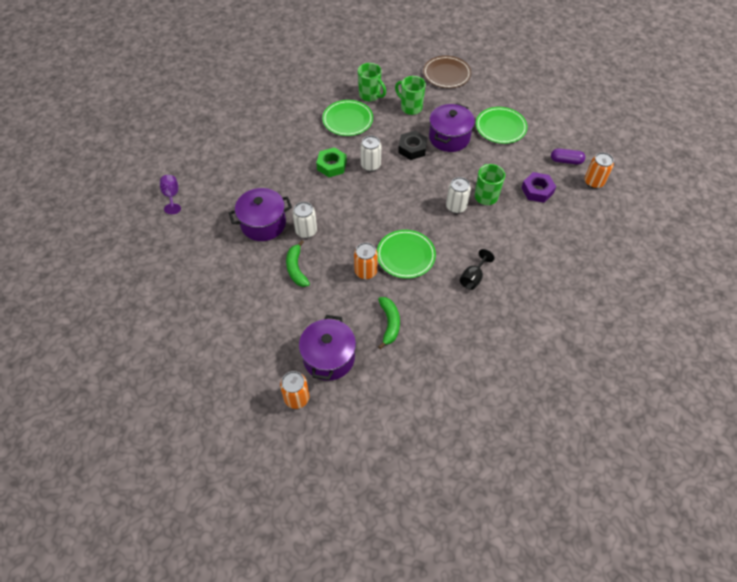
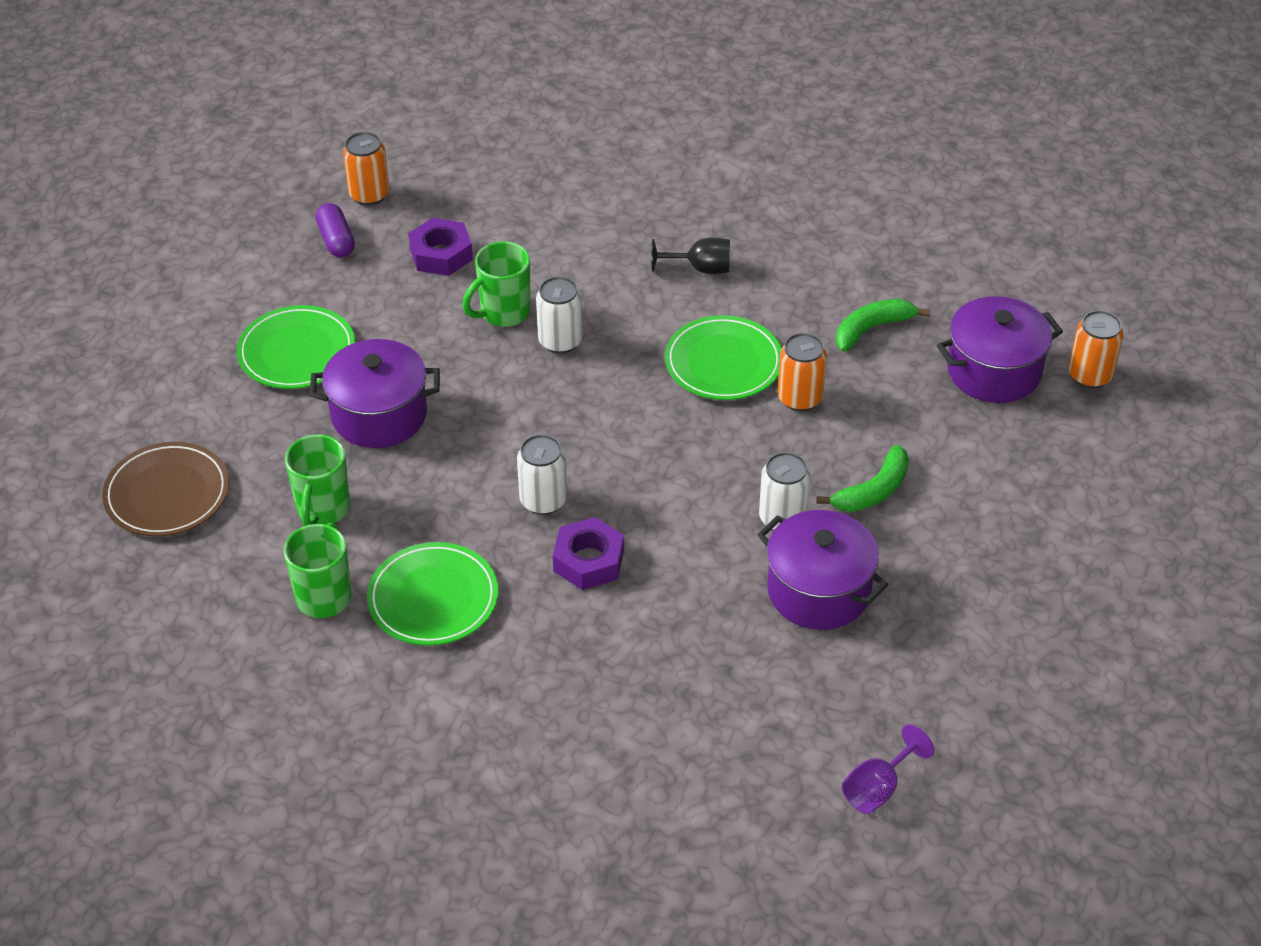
camera: 120 degrees left, 10 degrees down
(331, 165) = (589, 561): green nut -> purple nut
(412, 148) = (450, 457): black nut -> none

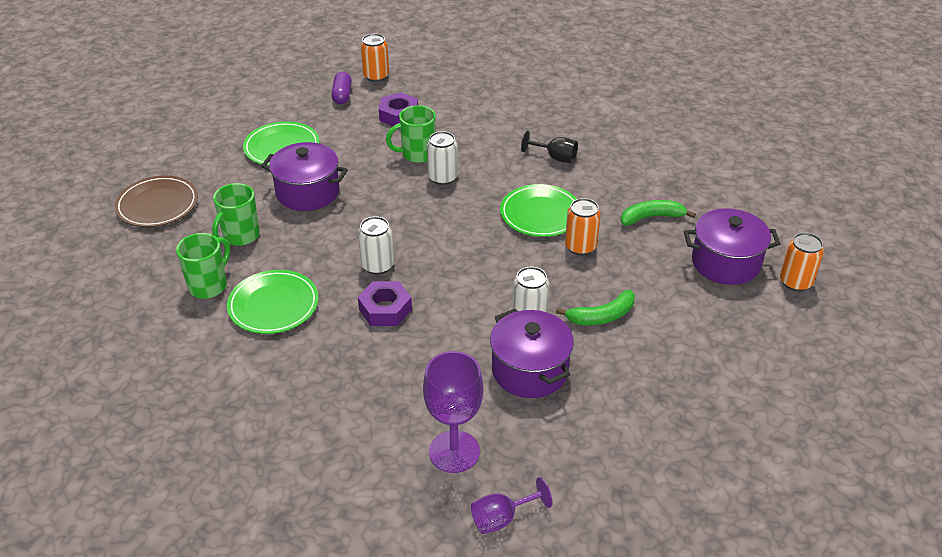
camera: 20 degrees right, 5 degrees down
(779, 725) = (454, 452): none -> purple goblet

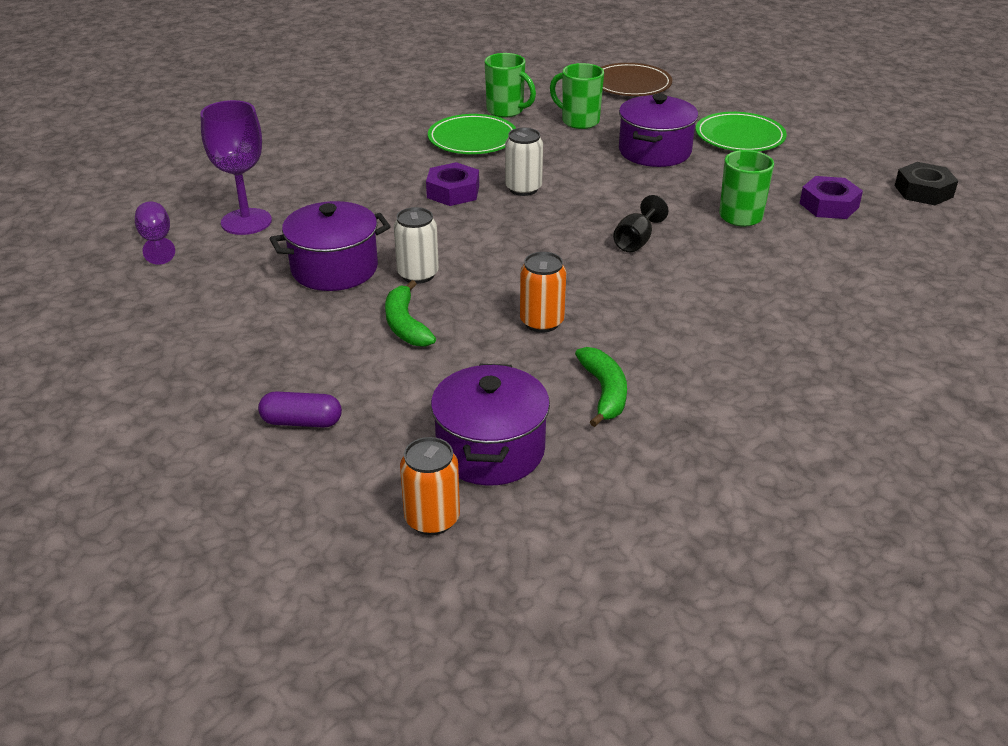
camera: 95 degrees right, 5 degrees down
(342, 95) = (865, 169): purple capsule -> purple capsule (302, 422)
(376, 76) = (923, 191): orange can -> black nut
(442, 178) = (690, 231): white can -> none
(540, 214) = (613, 297): green plate -> none
(555, 157) = (750, 320): black goblet -> black goblet (636, 241)

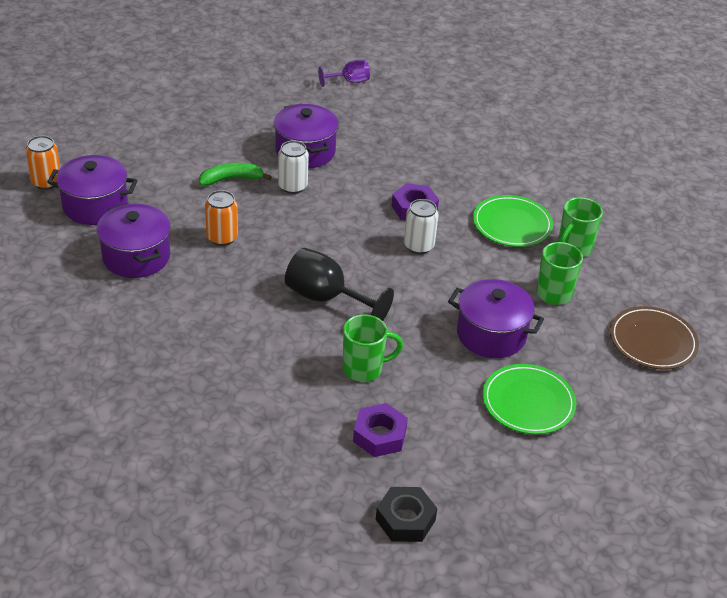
camera: 90 degrees right, 5 degrees up
(246, 222) = (373, 114): purple goblet -> none
(302, 422) = (142, 140): purple capsule -> none
(604, 392) = (136, 257): green banana -> purple pot
(636, 241) = (326, 299): black goblet -> black goblet, size x1.71

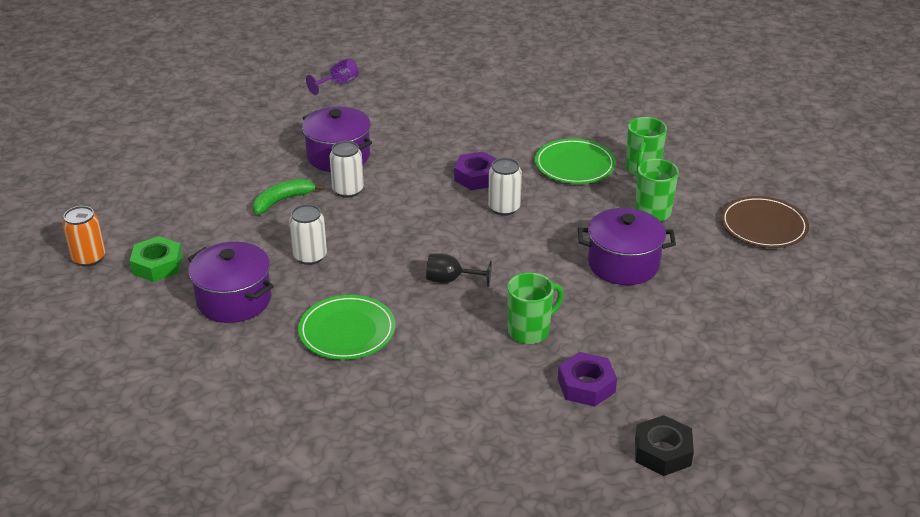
camera: 20 degrees left, 5 degrees down
(95, 206) = (157, 265): purple pot -> green nut
(222, 237) = (310, 256): orange can -> white can
(326, 299) = (451, 280): black goblet -> black goblet, size x0.59
(528, 402) = (697, 311): green plate -> green plate (347, 331)

